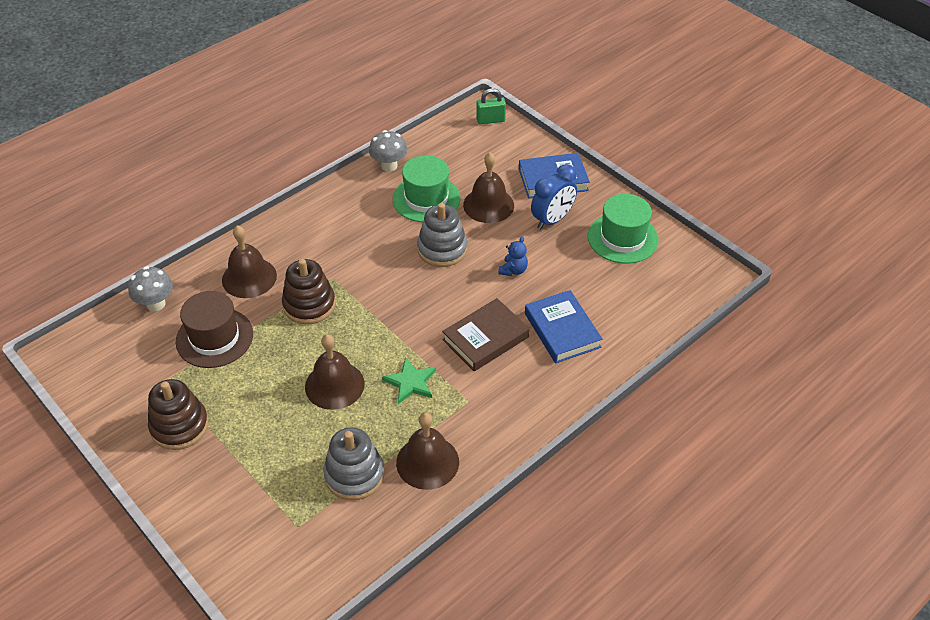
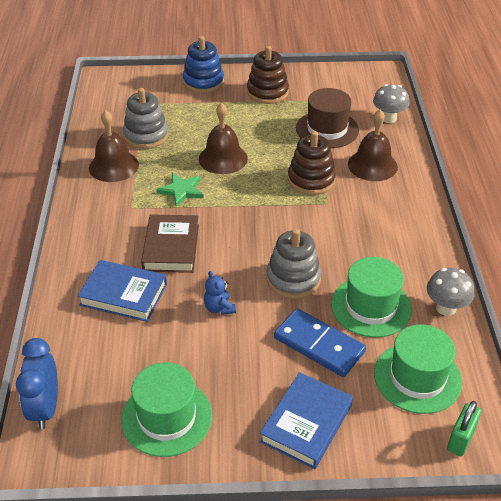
camera: 130 degrees right, 5 degrees down
(203, 501) = (203, 82): none -> blue stacking toy
(465, 153) = (417, 377): none -> green hat
(488, 205) = (319, 345): brown bell -> blue domino
(552, 220) = (249, 379): blue clock -> blue clock (45, 408)

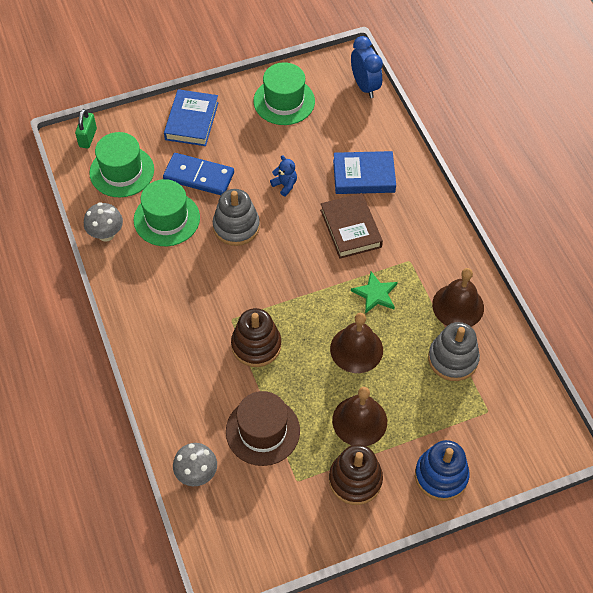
camera: 160 degrees right, 15 degrees up
(372, 165) = (199, 386): brown bell -> brown bell (359, 421)

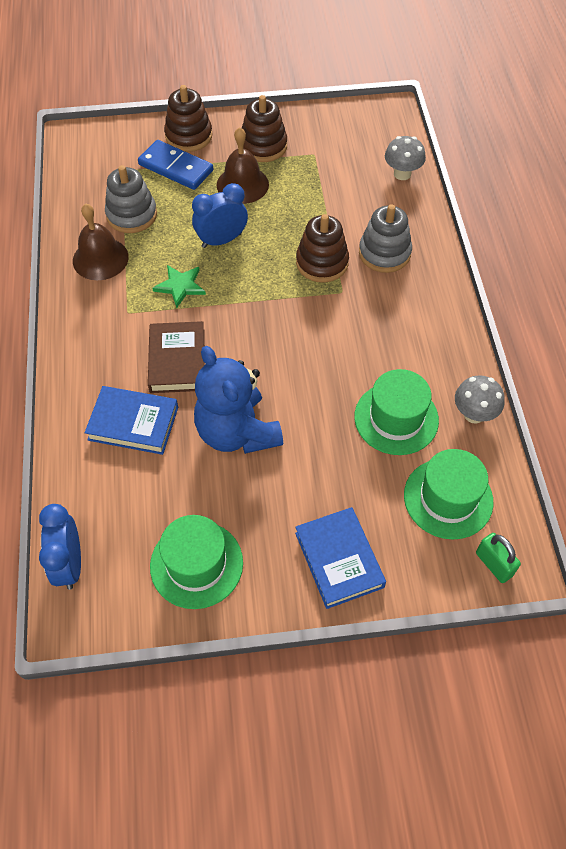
camera: 165 degrees left, 0 degrees up
(88, 138) = (493, 564): green padlock -> green padlock turned 60 degrees counterclockwise
(191, 121) = (339, 560): blue book -> blue book turned 45 degrees counterclockwise
(199, 176) = (345, 468): blue domino -> blue domino (176, 168)
(236, 226) = (312, 391): grey stacking toy -> grey stacking toy (384, 253)
(263, 431) = (334, 193): brown hat -> none
(285, 185) = (237, 432): blue teddy bear -> blue teddy bear, size x2.49
(356, 349) = (221, 240): brown bell -> blue clock
(441, 476) = (189, 136): blue stacking toy -> brown stacking toy

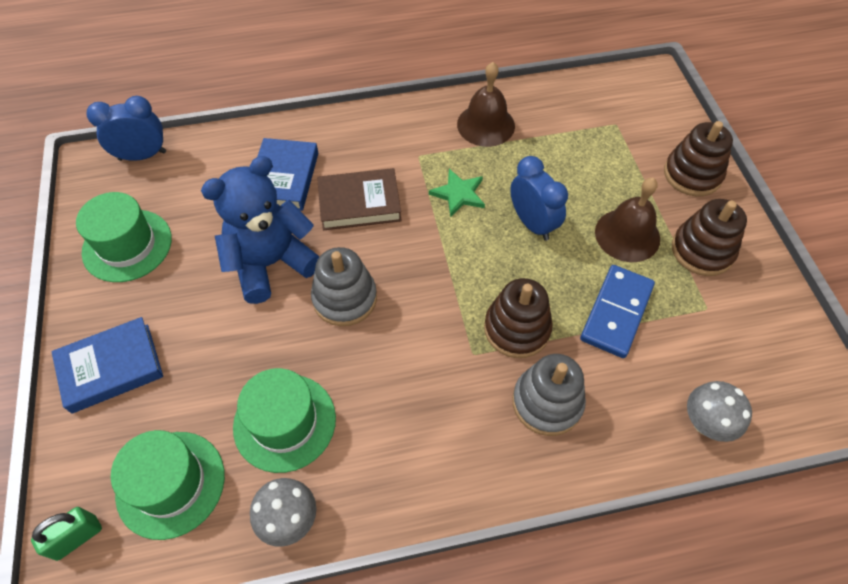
camera: 85 degrees right, 0 degrees up
(132, 215) = (552, 141): grey stacking toy -> grey stacking toy (345, 298)
(176, 168) = (635, 169): blue domino -> blue domino (616, 312)

